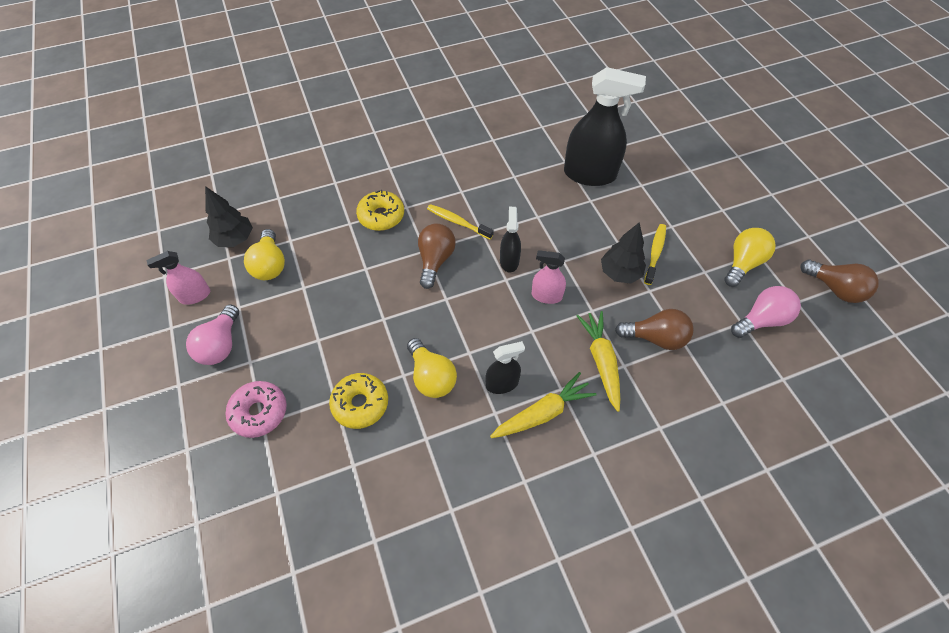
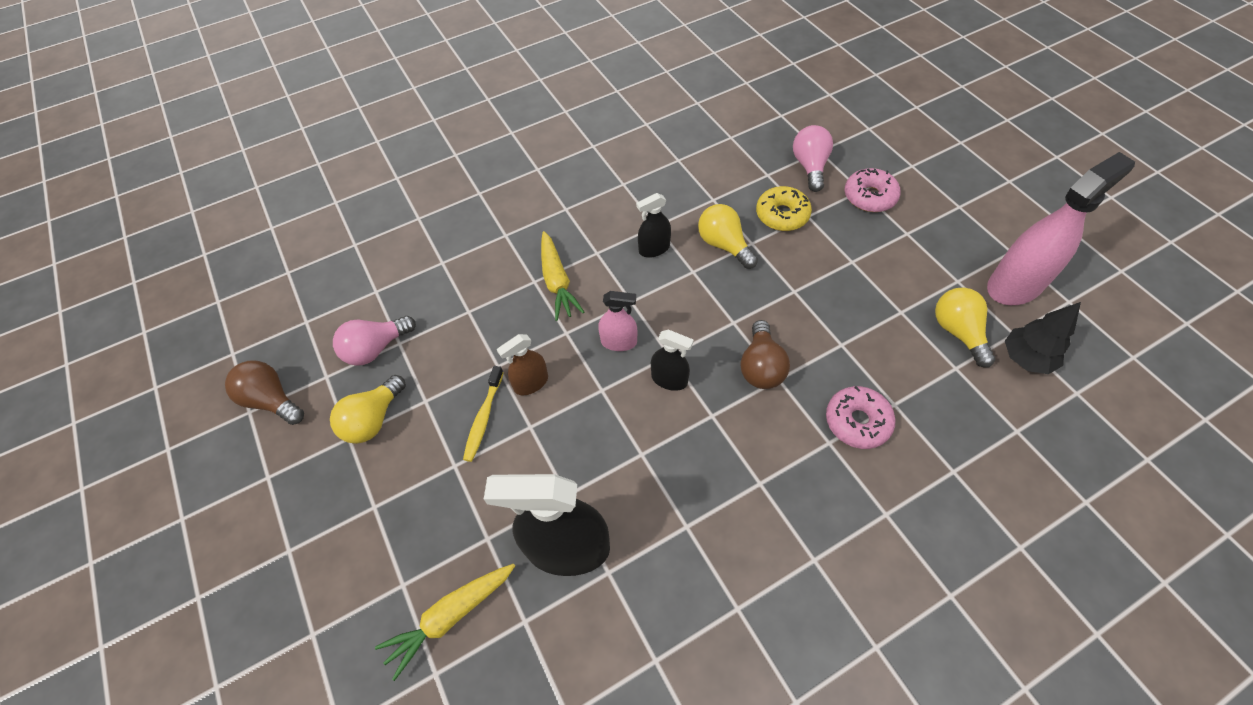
camera: 175 degrees right, 0 degrees up
(195, 296) = (1015, 285): pink spray bottle -> pink spray bottle, size x1.95
(221, 345) = (947, 243): pink light bulb -> pink light bulb (810, 167)
(381, 216) = (857, 421): yellow donut -> pink donut
(457, 222) = (750, 428): yellow toothbrush -> none
(509, 261) = (669, 379): black spray bottle -> black spray bottle turned 60 degrees counterclockwise
(542, 413) = (613, 231): yellow carrot -> yellow carrot (451, 616)
(620, 273) = (531, 383): black tree -> brown spray bottle
(655, 338) = (498, 312): brown light bulb -> none

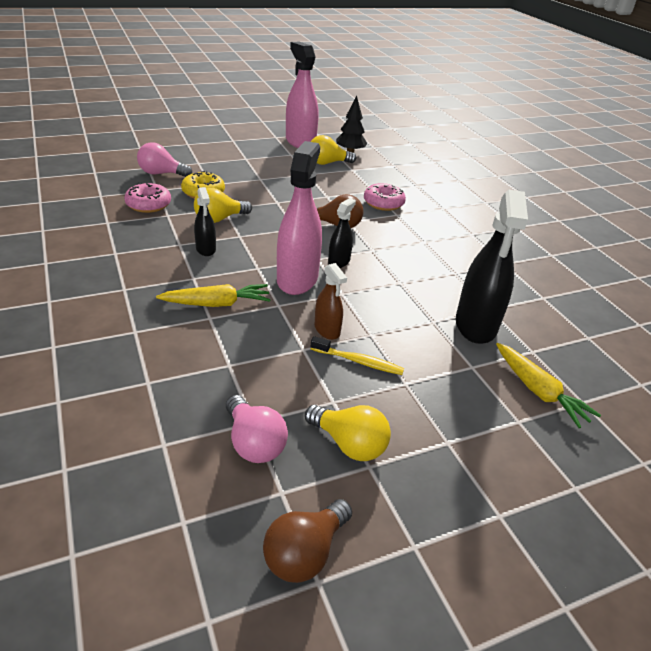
camera: 90 degrees left, 20 degrees down
(619, 342) = (297, 279): pink spray bottle -> pink spray bottle, size x1.95
(869, 197) = (206, 162): pink donut -> pink donut (148, 204)

